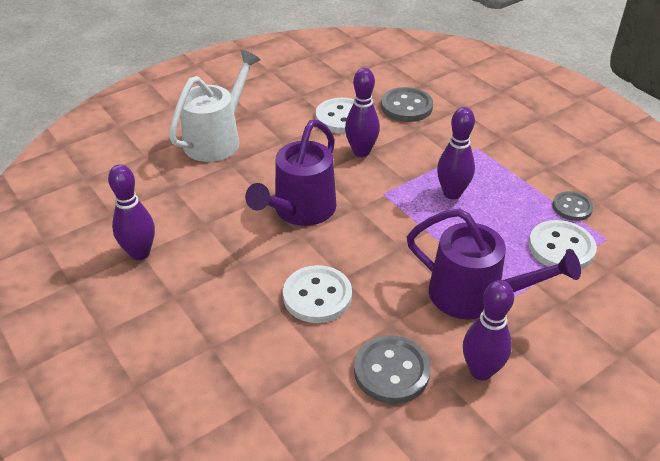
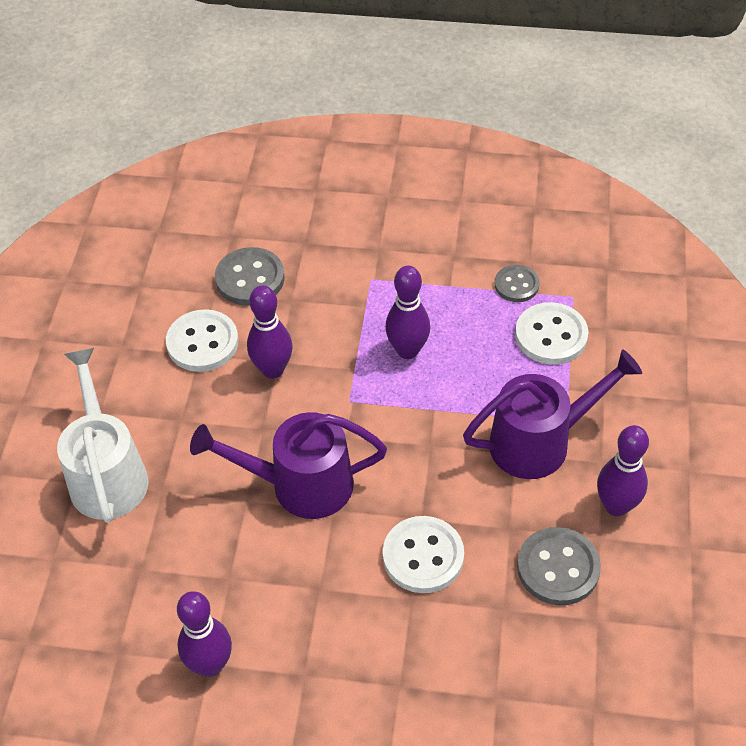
camera: 45 degrees left, 10 degrees up
(300, 211) = (299, 485): purple watering can -> purple watering can turned 105 degrees clockwise

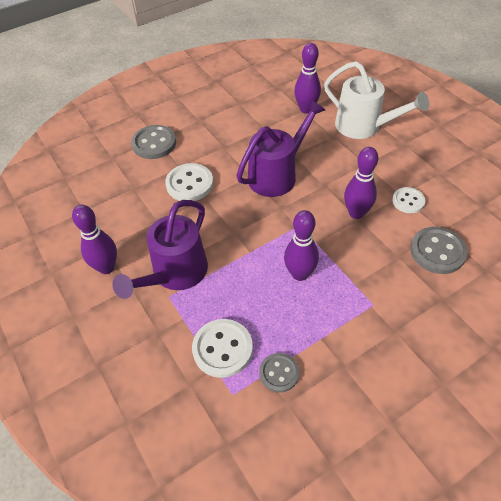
camera: 140 degrees right, 0 degrees up
(202, 343) = (408, 201): white button -> white button, size x0.64
(210, 664) = (238, 102): purple bowling pin -> purple bowling pin (306, 109)
(558, 568) = (119, 219): grey button -> grey button (154, 143)

